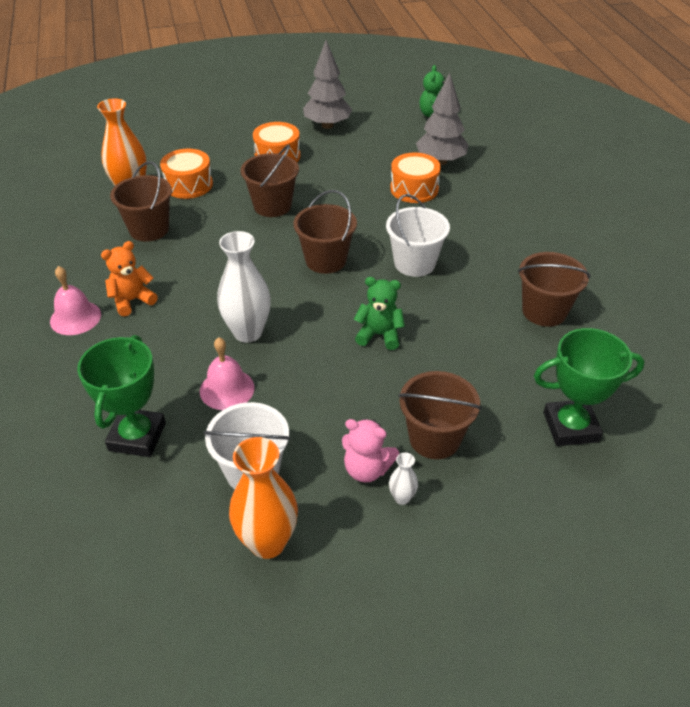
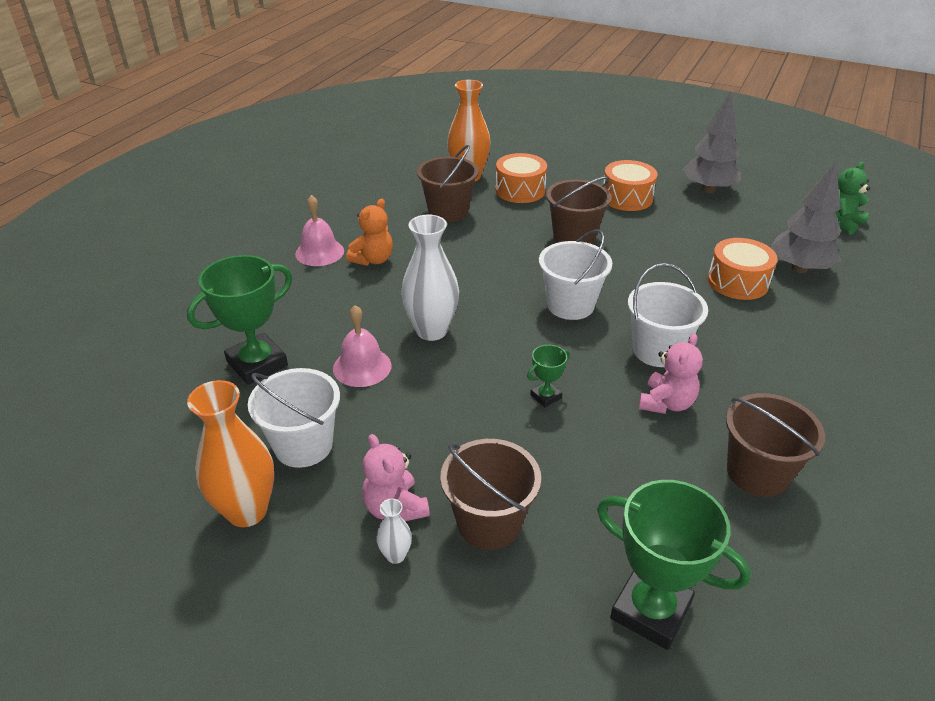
camera: 40 degrees right, 5 degrees down
(132, 300) = (373, 259): orange teddy bear -> orange teddy bear turned 120 degrees clockwise
(326, 260) = (570, 305): brown bucket -> white bucket
(379, 335) = (545, 396): green teddy bear -> green trophy
(455, 296) = (666, 403): none -> pink teddy bear

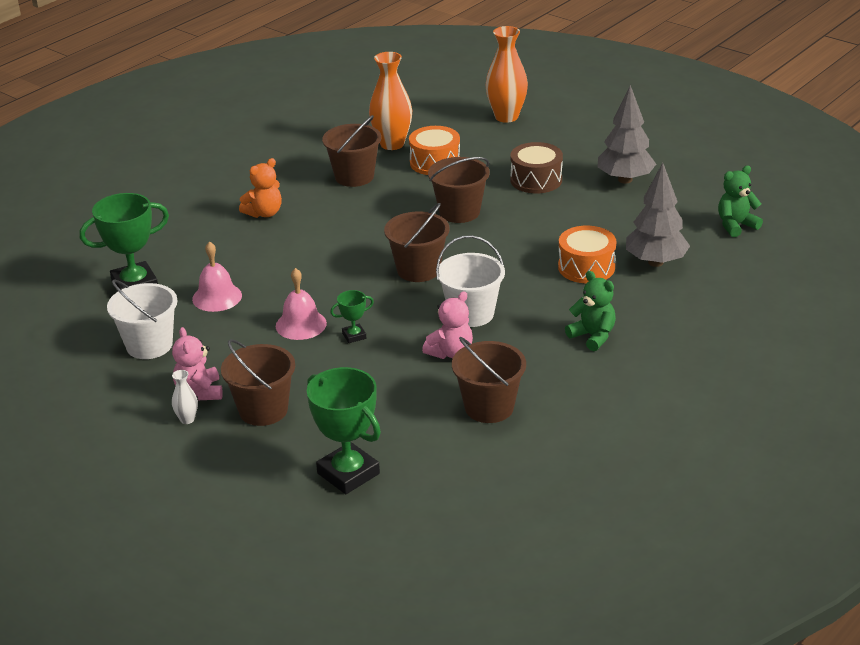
camera: 15 degrees right, 5 degrees down
(247, 511) = (94, 380): orange vase -> orange vase (506, 117)
(319, 252) = (220, 202): pink bell -> pink bell (301, 324)
(431, 330) = (287, 276): white vase -> none
(570, 305) = (418, 270): white bucket -> brown bucket
(627, 198) = (536, 180): orange drum -> brown drum
(802, 361) = (593, 336): none -> green teddy bear

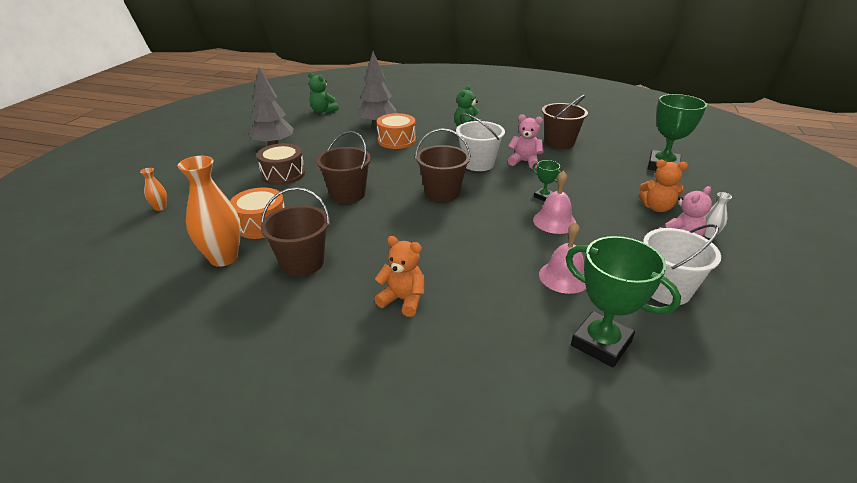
camera: 115 degrees left, 0 degrees up
(263, 410) = (657, 208): brown bucket -> orange teddy bear
(506, 117) = (160, 208): orange vase -> orange vase, size x0.46

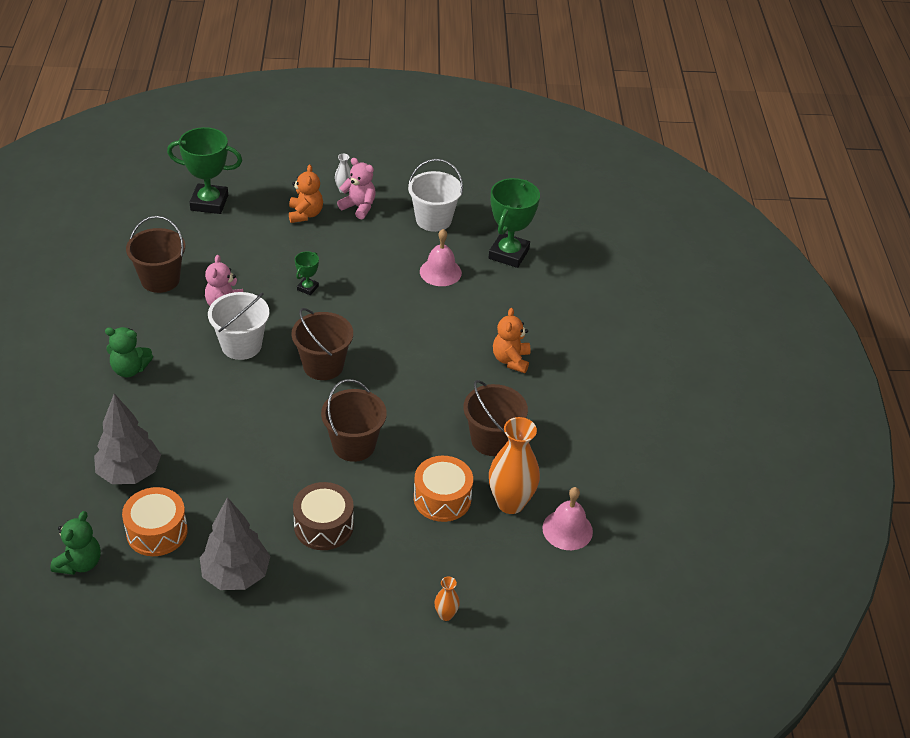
camera: 110 degrees left, 10 degrees up
(396, 140) = (187, 436): orange drum -> orange drum (157, 531)
(554, 221) = (355, 279): pink bell -> pink bell (567, 529)

